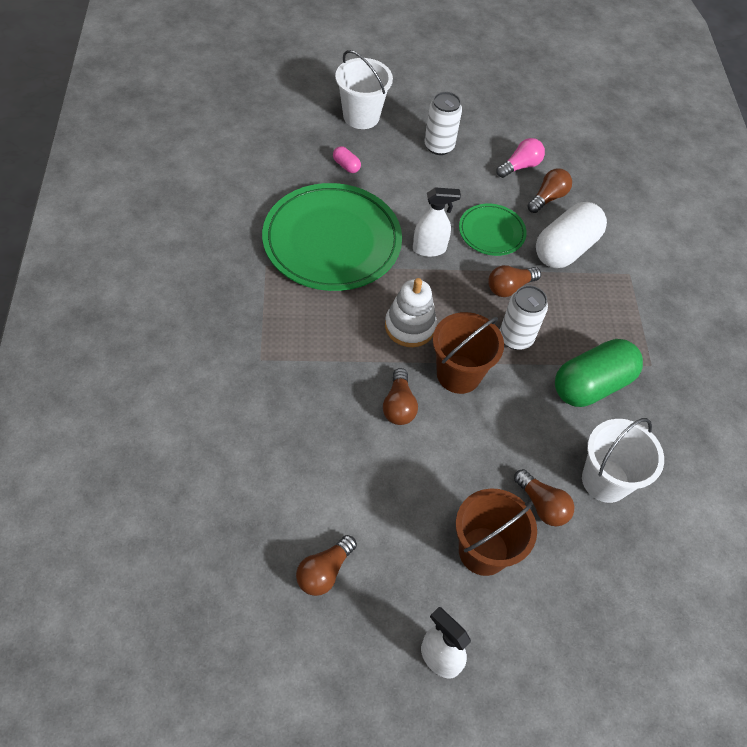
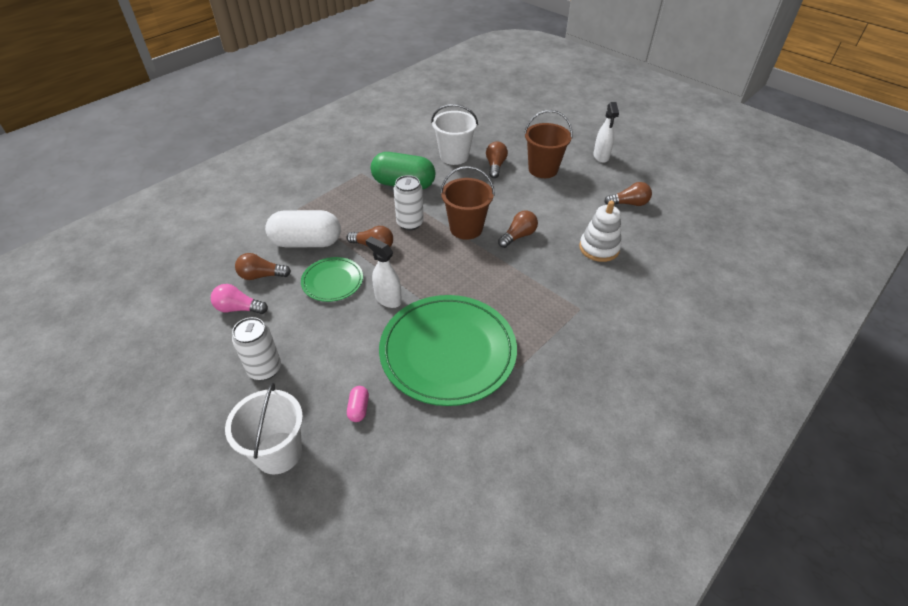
camera: 130 degrees left, 10 degrees down
(410, 326) = (463, 266): white stacking toy -> white stacking toy (599, 248)

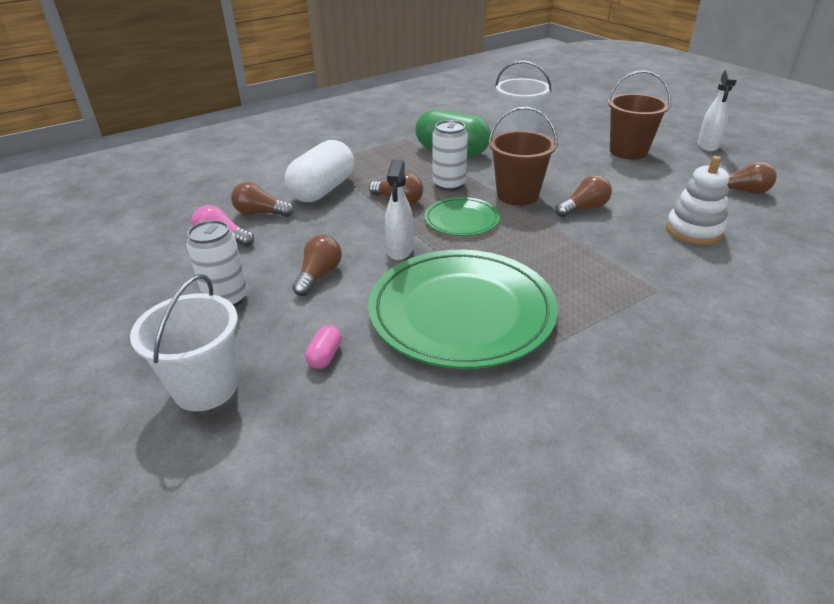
camera: 15 degrees right, 10 degrees down
(306, 242) = (323, 190): white capsule -> white capsule turned 75 degrees counterclockwise
(332, 281) = (339, 227): green plate -> green plate (462, 220)
(388, 299) = (400, 250): white spray bottle -> white spray bottle turned 135 degrees counterclockwise
(495, 166) = (568, 144): brown light bulb -> brown light bulb (319, 275)

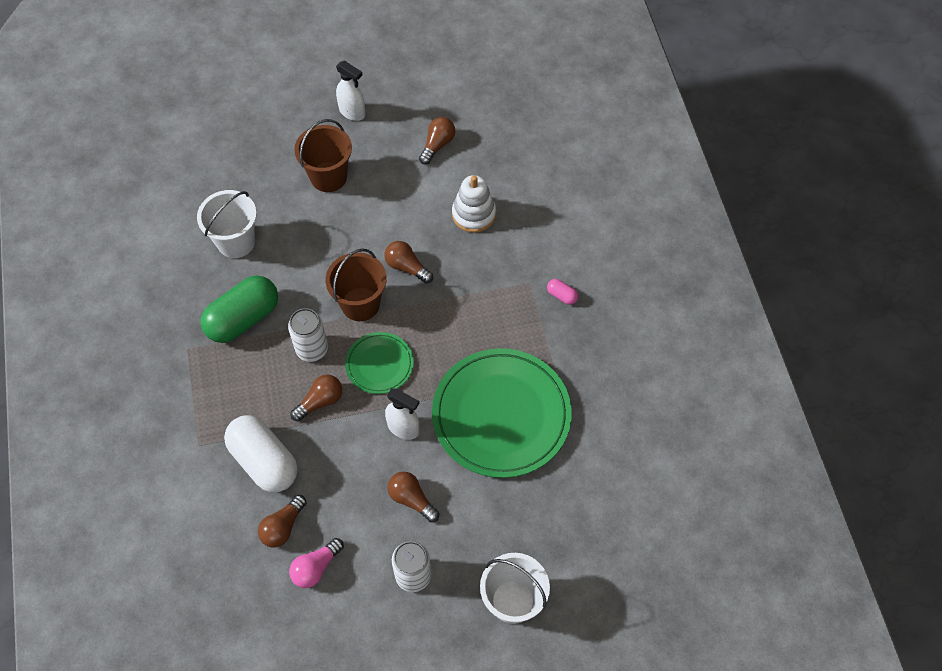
camera: 70 degrees left, 25 degrees up
(325, 356) = (511, 518): pink capsule -> pink capsule (562, 295)
(584, 208) = (407, 267): brown light bulb -> brown light bulb turned 45 degrees counterclockwise

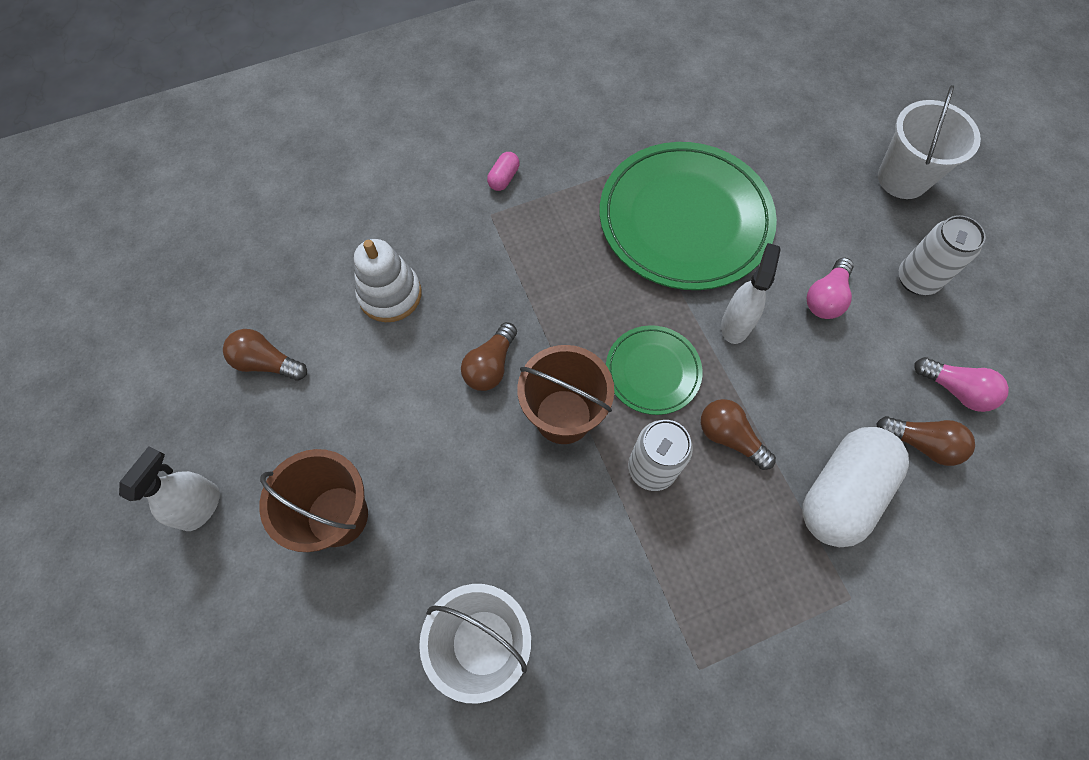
camera: 100 degrees left, 5 degrees up
(243, 318) = (624, 588): green capsule -> none
(411, 499) = (826, 298): brown light bulb -> pink light bulb

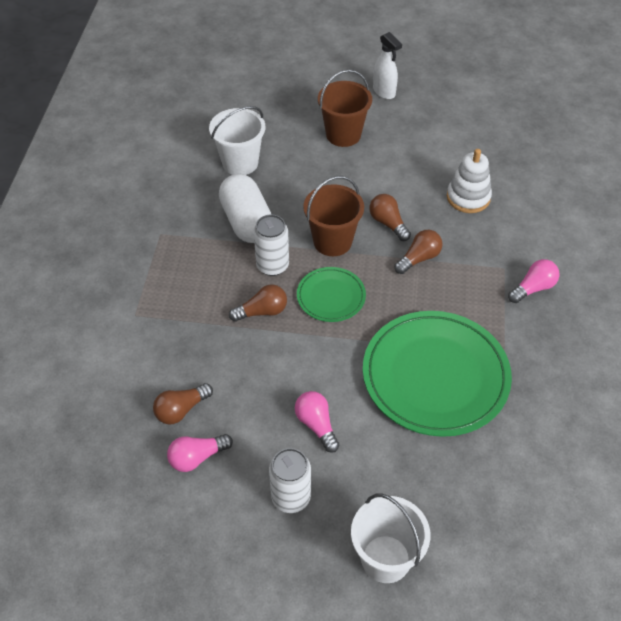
camera: 120 degrees right, 15 degrees down
(267, 363) = (453, 135): brown light bulb -> brown light bulb (419, 258)
(504, 178) = (533, 288): pink capsule -> pink light bulb
(736, 324) = (333, 358): white spray bottle -> none
(841, 493) = (188, 347): white capsule -> white capsule (246, 222)

